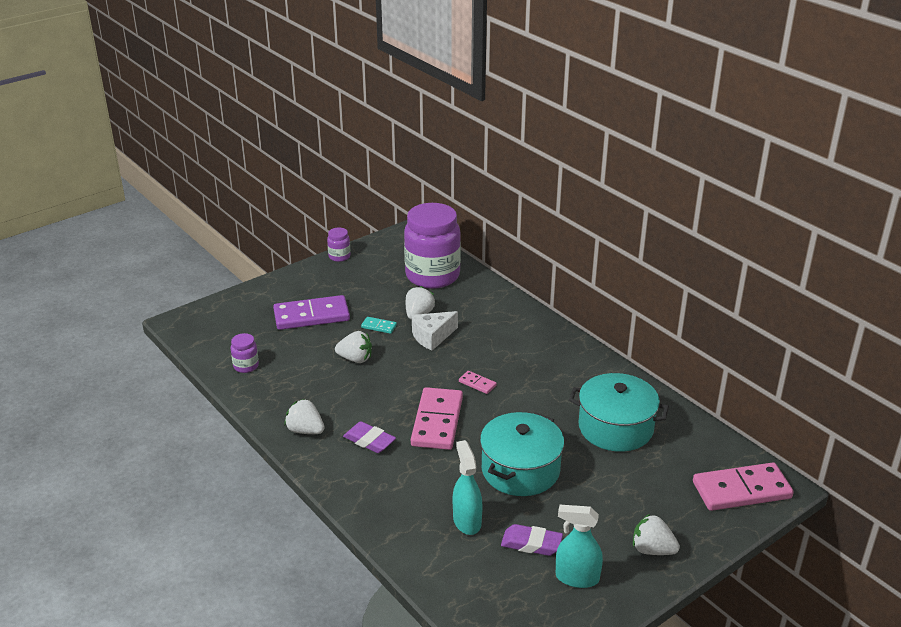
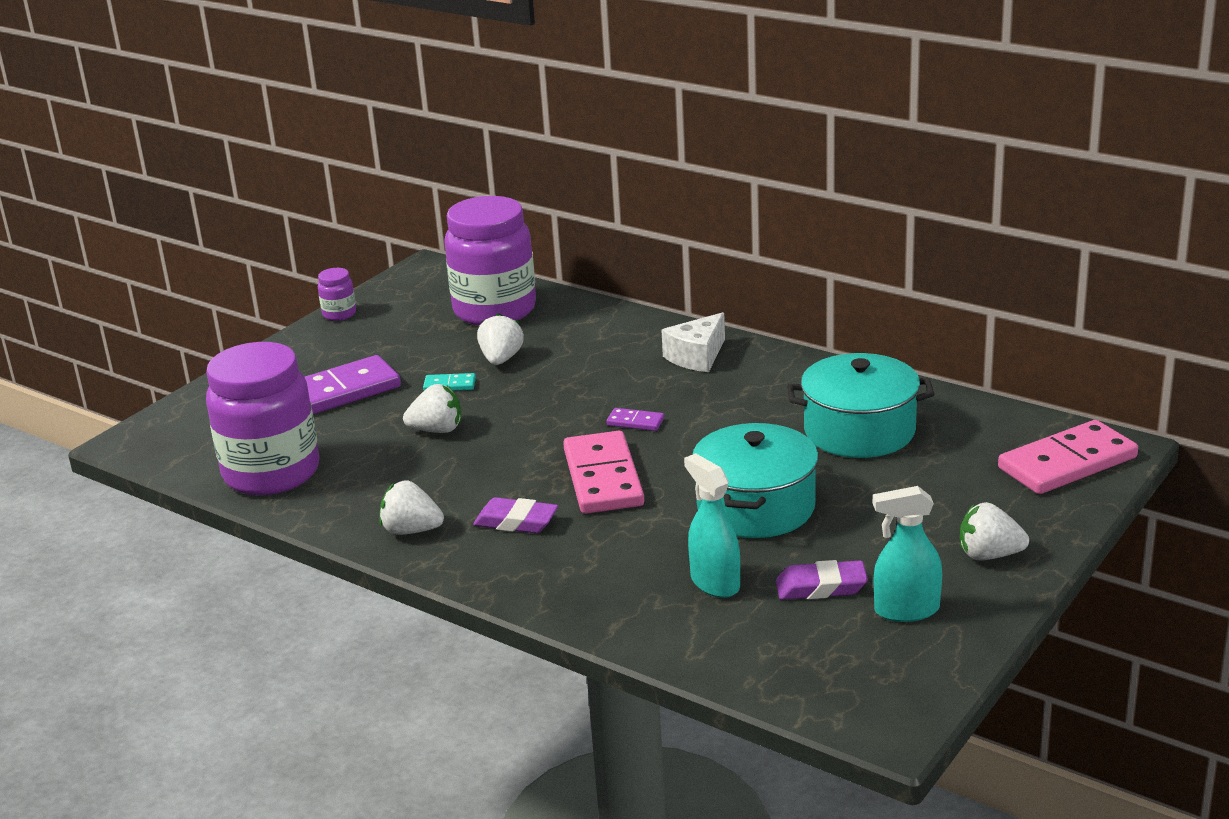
camera: 15 degrees left, 5 degrees down
(246, 366) = (271, 473): purple jar -> purple jar, size x2.42
(432, 337) = (537, 381): white cheese -> white cheese (697, 356)
(477, 384) = (635, 422): pink domino -> purple domino

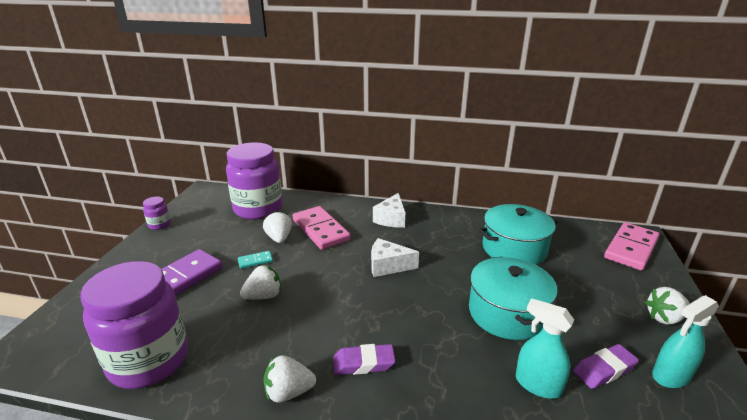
camera: 25 degrees left, 0 degrees up
(603, 478) = (397, 311): pink domino -> pink domino (321, 230)
(635, 422) = (388, 266): purple domino -> white cheese

